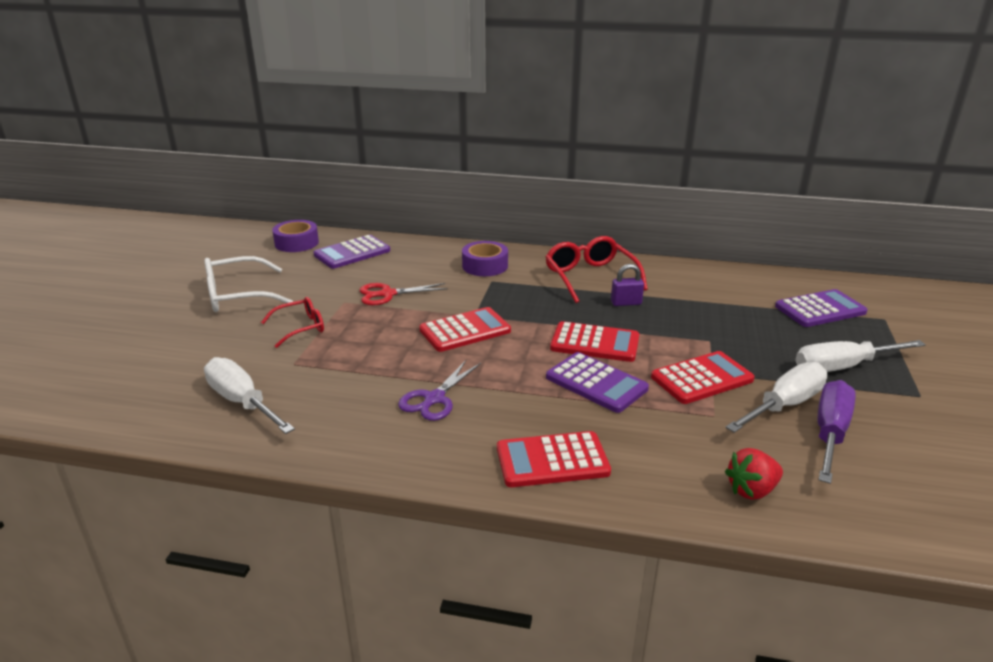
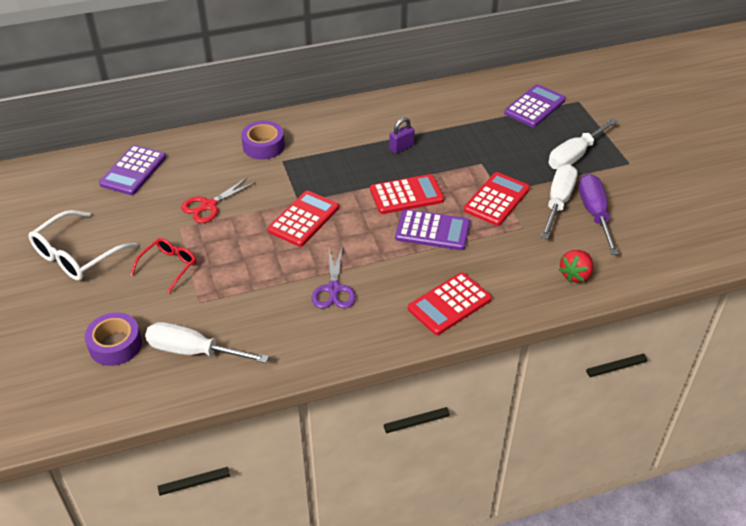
camera: 30 degrees left, 15 degrees up
(296, 243) = (67, 176): purple tape -> purple tape (115, 345)
(590, 277) = (356, 130): red glasses -> none

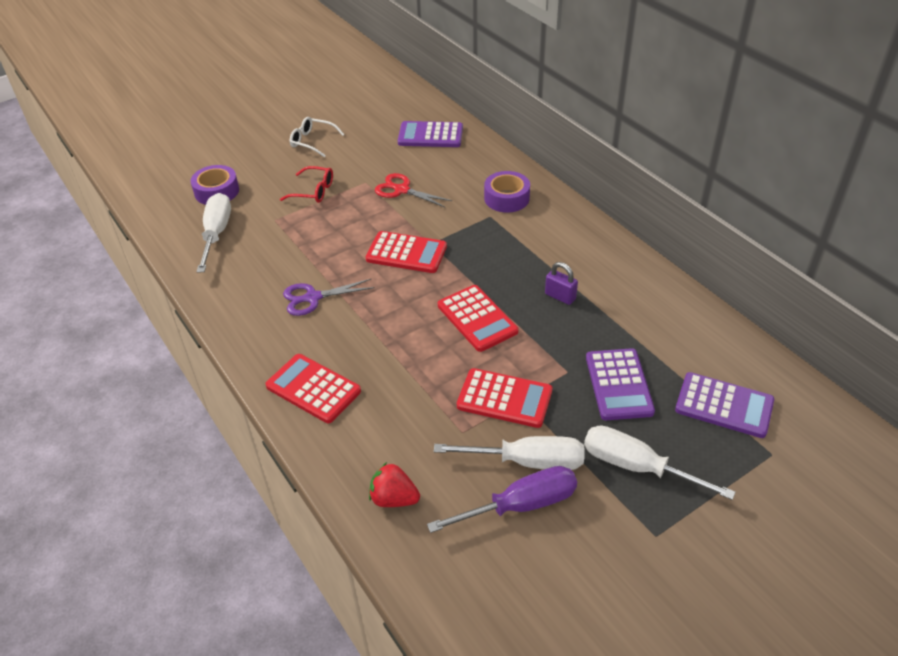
camera: 75 degrees right, 0 degrees up
(77, 255) = (312, 141): white glasses -> white glasses, size x0.62
(432, 231) = (425, 352): purple calculator -> purple calculator (618, 385)

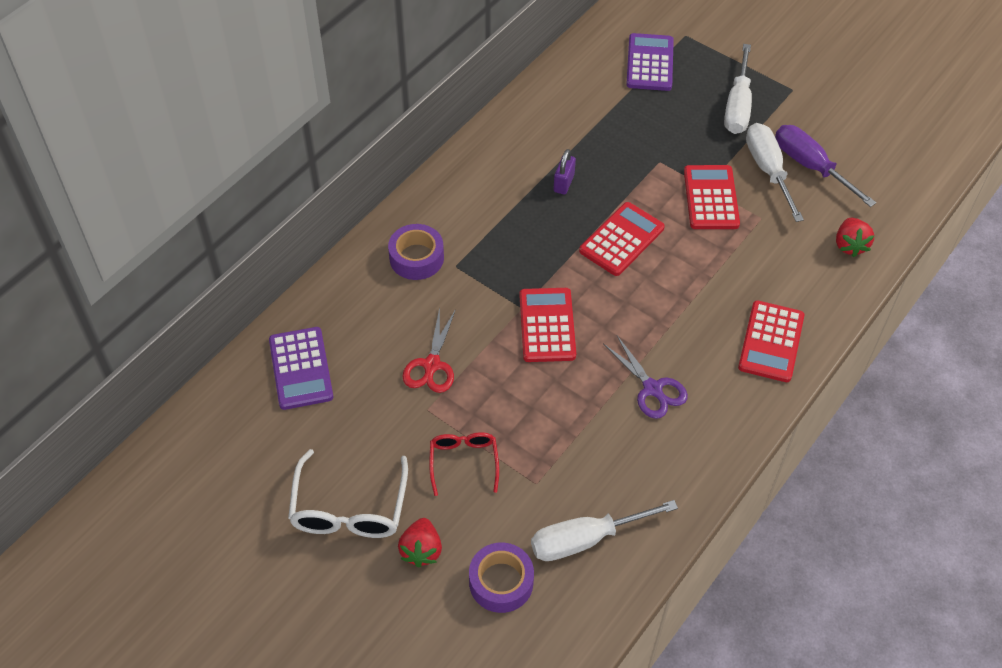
camera: 110 degrees left, 10 degrees up
(263, 164) = (421, 550): none -> red strawberry
(312, 141) = (349, 508): white glasses -> white glasses, size x1.61
(618, 385) = (658, 127): purple calculator -> none

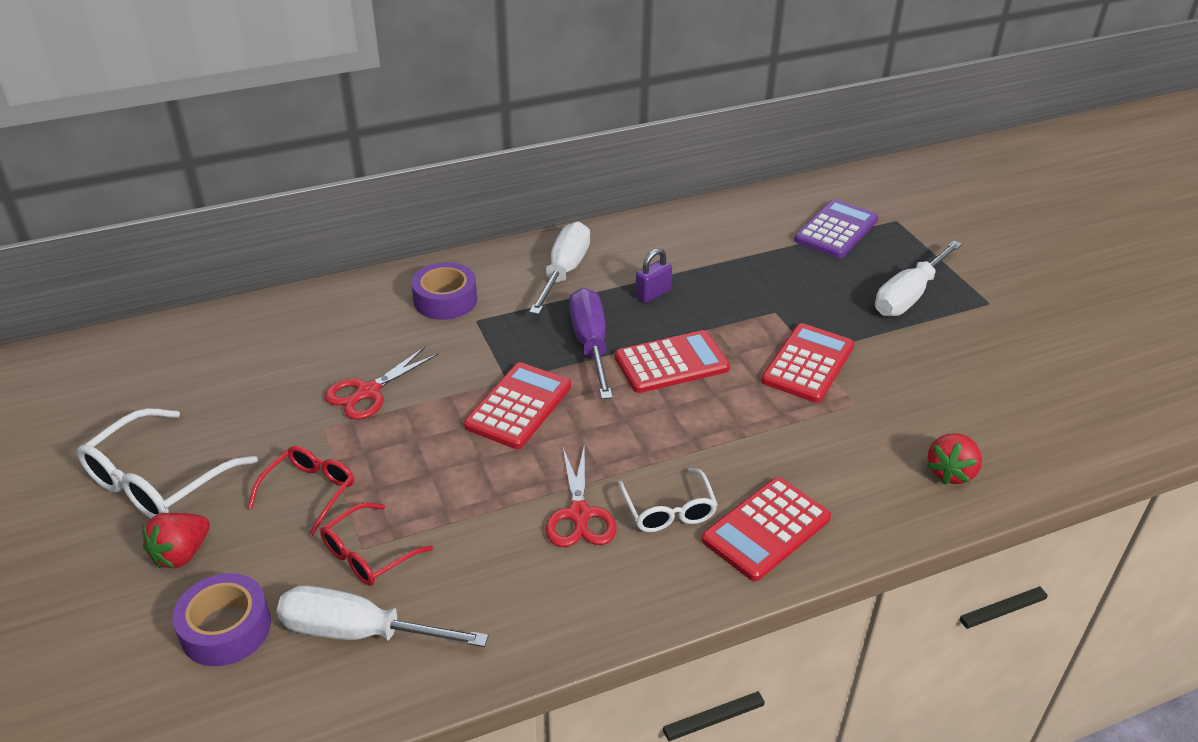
camera: 30 degrees right, 15 degrees down
(301, 368) = (246, 344): purple calculator -> none
(544, 486) = (368, 554): none -> red glasses
(653, 389) = (579, 515): purple scissors -> red scissors
(704, 358) = (668, 510): none -> white glasses
(768, 171) = (899, 364): white screwdriver -> white screwdriver (564, 272)
(811, 167) = (958, 379): purple screwdriver -> purple screwdriver (590, 345)

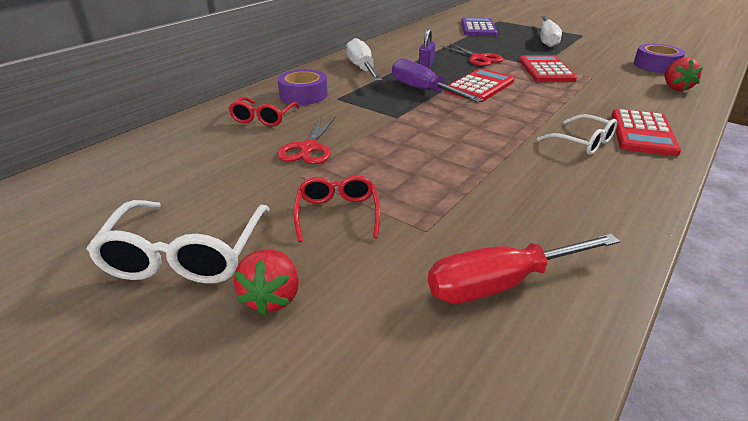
camera: 30 degrees left, 5 degrees down
(226, 629) = (386, 335): purple tape -> purple tape (656, 65)
(360, 632) = (502, 283): white screwdriver -> red screwdriver
(368, 554) = (436, 233): red glasses -> red glasses (263, 118)
(519, 406) = (422, 126): red calculator -> none
(579, 515) = (540, 161): red scissors -> red scissors (478, 58)

